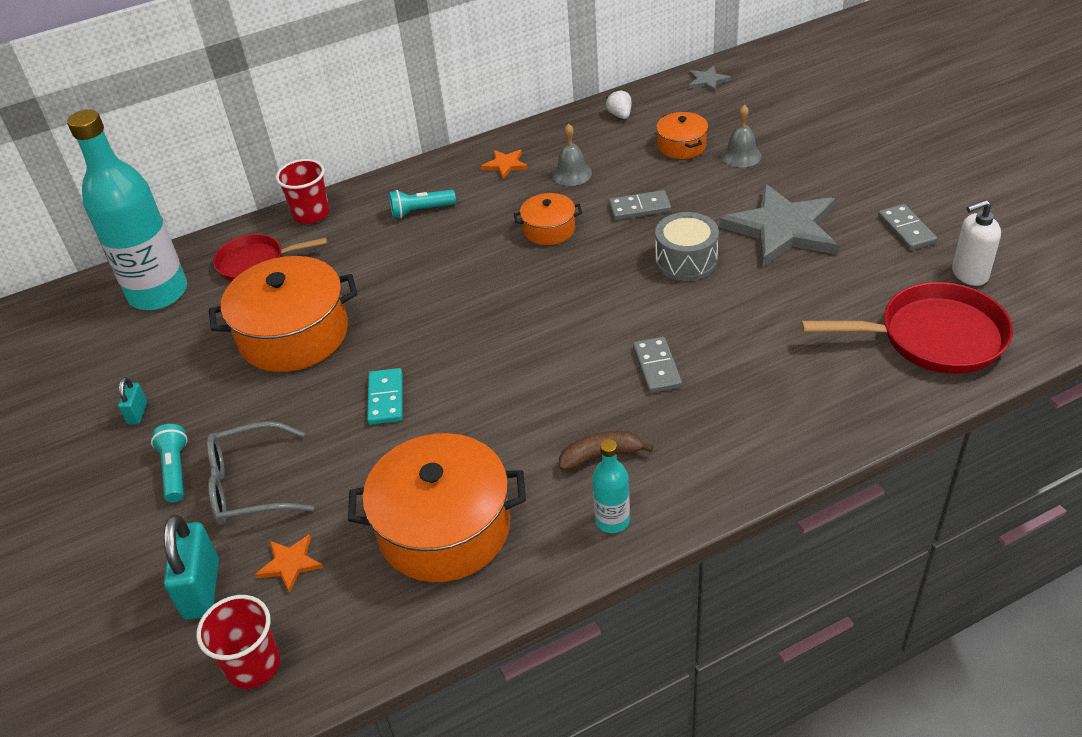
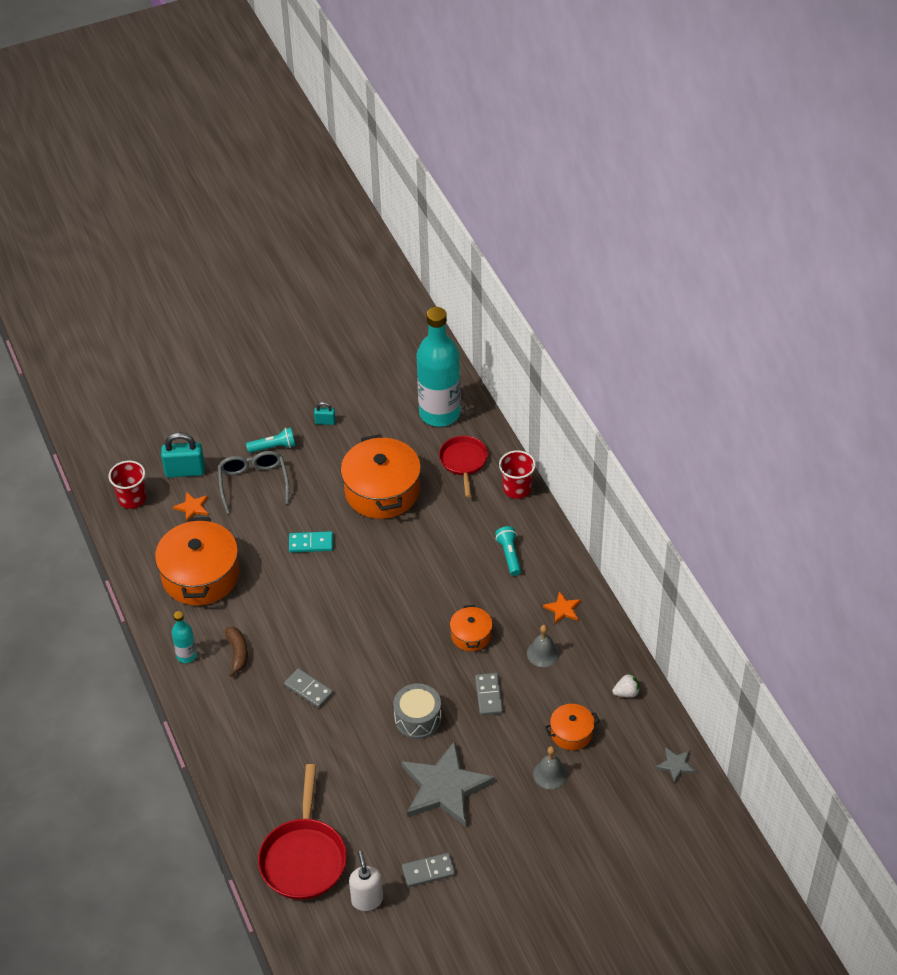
camera: 90 degrees right, 5 degrees up
(656, 367) = (308, 689): grey domino -> grey domino turned 45 degrees clockwise

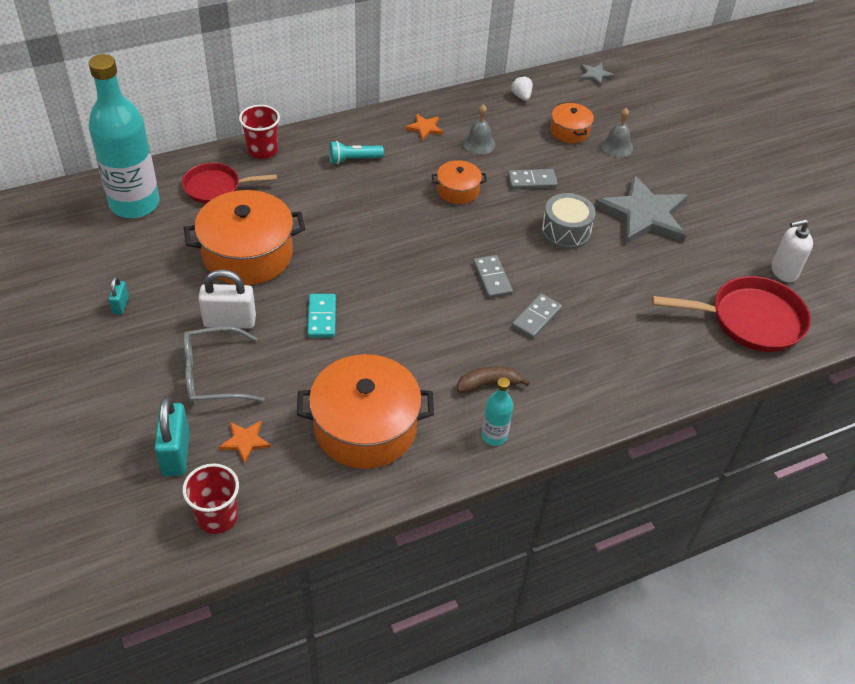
camera: 95 degrees left, 0 degrees up
(273, 447) = (153, 356): turquoise flashlight -> none
(307, 487) = (230, 321): none -> white padlock
(428, 871) = (740, 228): grey domino -> grey domino (492, 278)

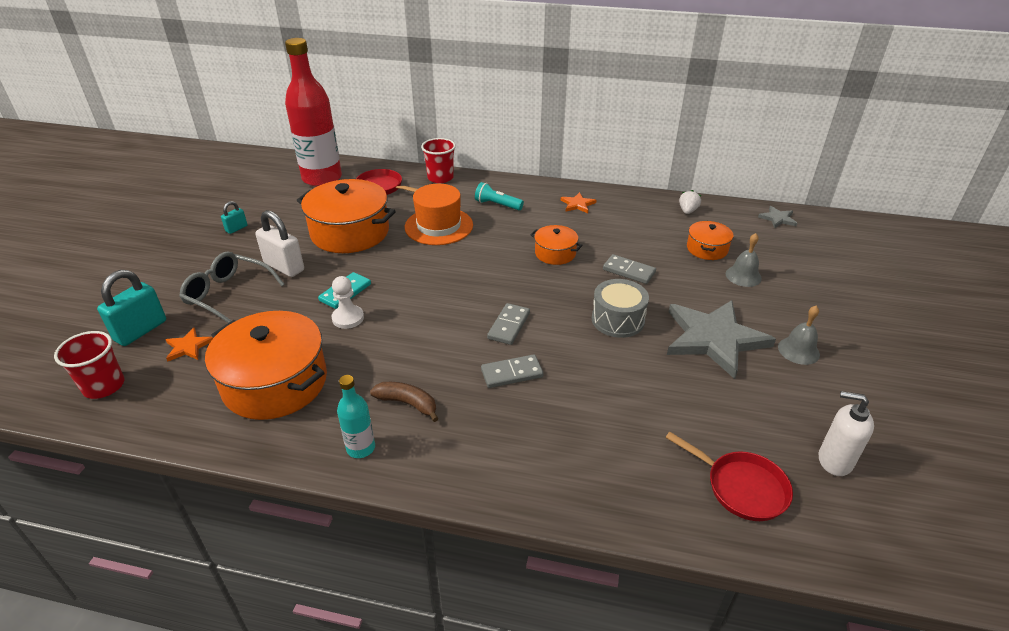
camera: 40 degrees right, 10 degrees down
(135, 204) = (322, 178): turquoise bottle -> red bottle
(325, 208) = (439, 226): none -> orange hat
(354, 340) = (348, 318): none -> white pawn
(479, 143) = (611, 229): grey bell -> grey bell (798, 350)
(750, 320) = (741, 487): red pan -> red pan, size x0.64

